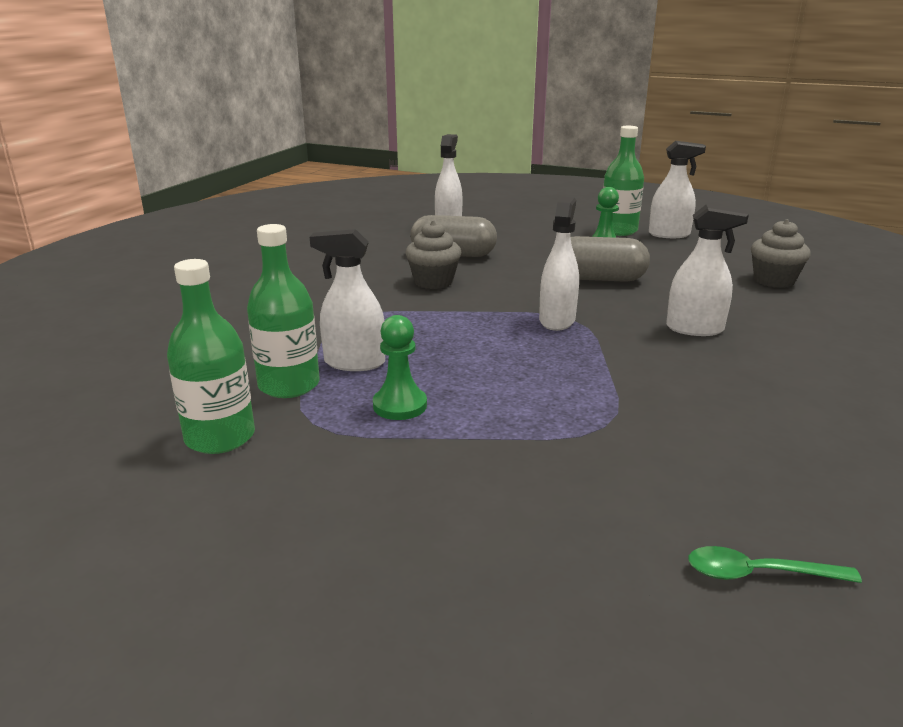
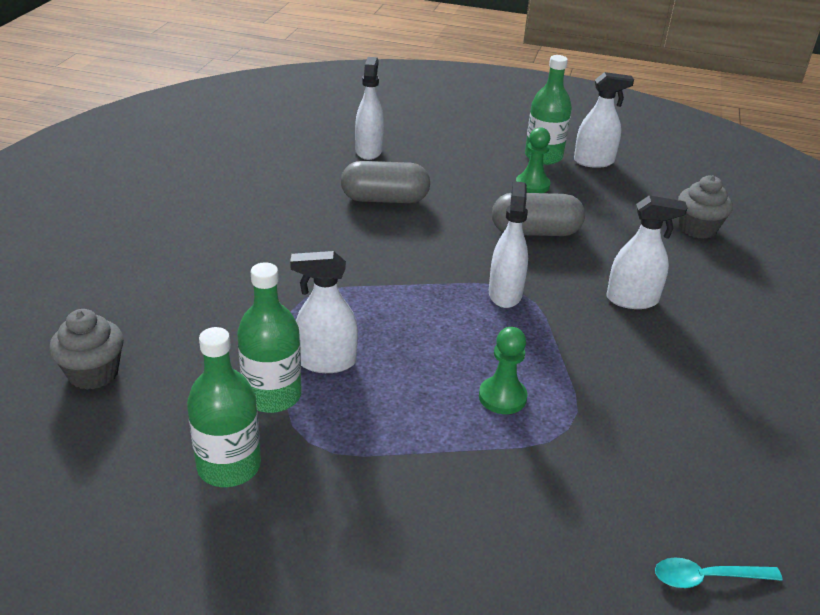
camera: 10 degrees left, 10 degrees up
(400, 405) = (383, 415): green pawn -> green pawn (502, 397)
(433, 282) = (374, 242): grey cupcake -> grey cupcake (93, 373)
(758, 573) = (706, 578): green spoon -> turquoise spoon

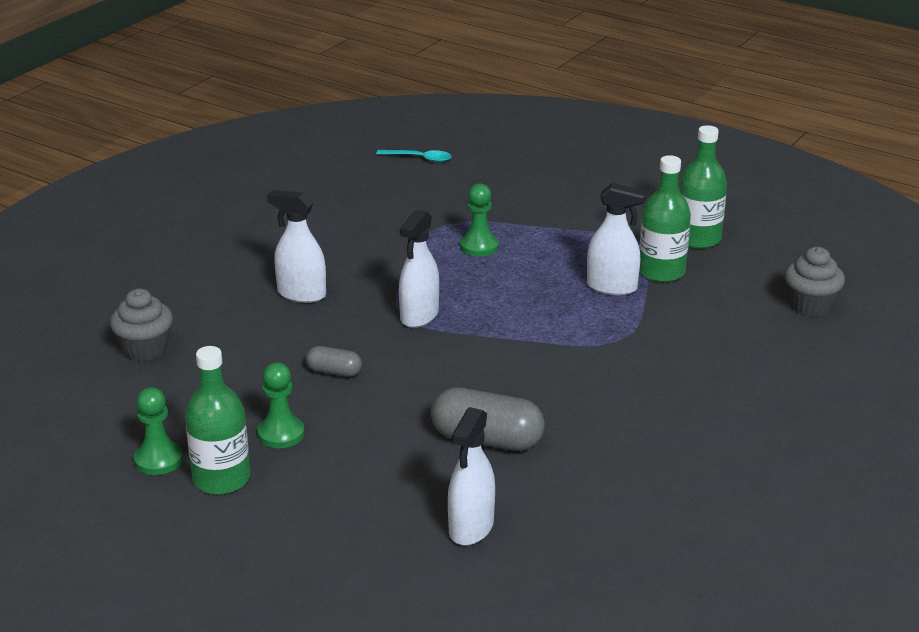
camera: 160 degrees left, 5 degrees down
(535, 232) = (334, 372): grey capsule -> grey capsule, size x0.53
(594, 161) = (158, 460): white spray bottle -> green pawn

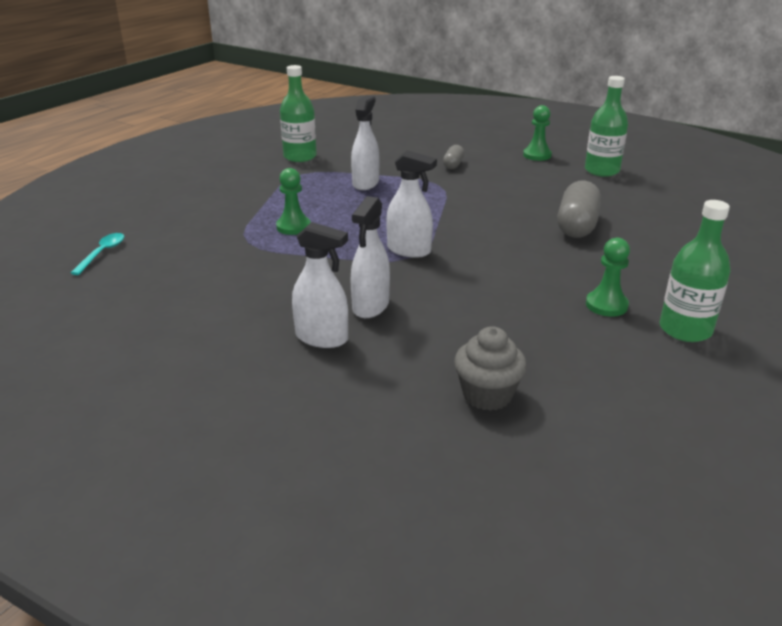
camera: 90 degrees left, 0 degrees up
(158, 460) = (677, 366): green pawn -> green pawn (537, 155)
(334, 372) = (504, 285): grey capsule -> grey capsule (453, 165)
(471, 528) = (679, 231): white spray bottle -> white spray bottle (322, 338)
(661, 272) = (345, 168): green bottle -> green bottle (601, 171)
(810, 306) = (392, 135): grey cupcake -> none

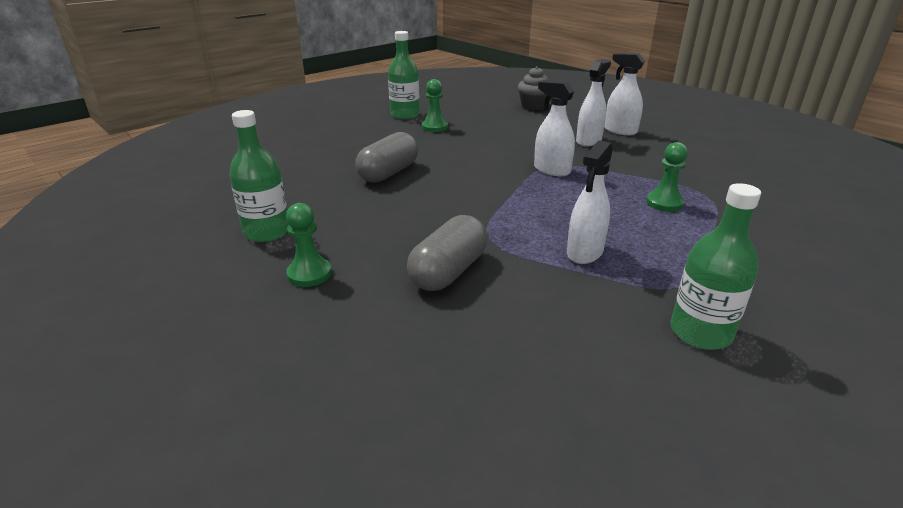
camera: 165 degrees left, 0 degrees up
(102, 253) = (844, 198): turquoise spoon -> none
(453, 165) = (448, 271): grey capsule -> grey capsule, size x1.88

